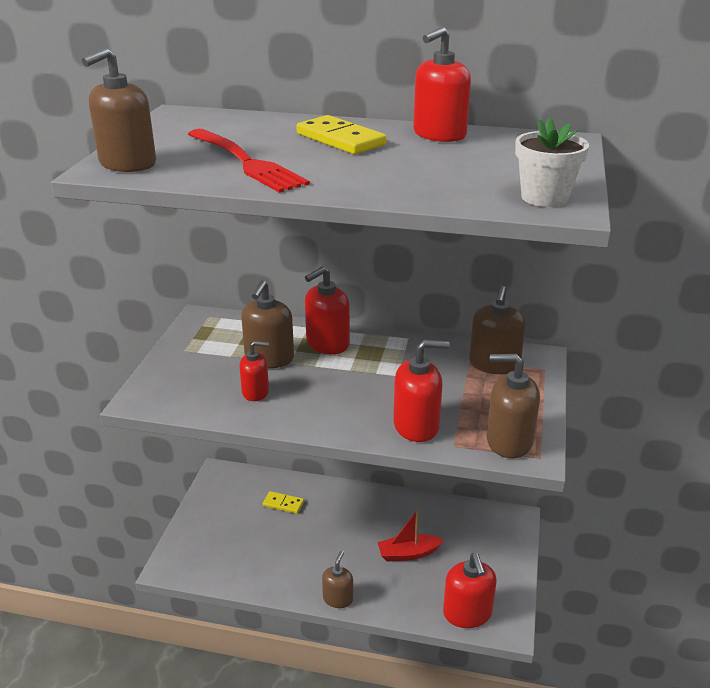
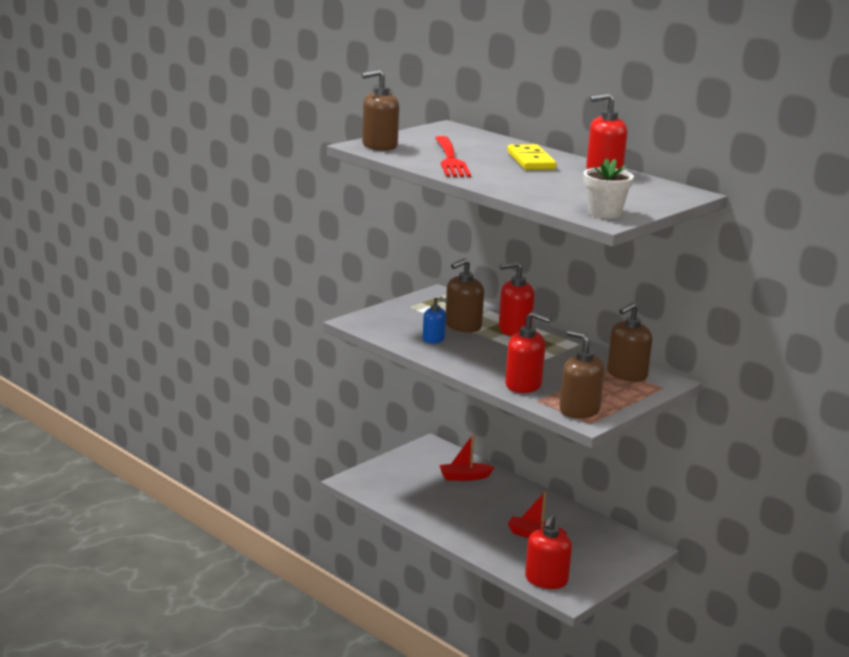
camera: 30 degrees right, 10 degrees down
(255, 392) = (433, 339): red soap dispenser -> blue soap dispenser
(283, 504) = (464, 477): yellow domino -> red boat
(338, 598) = (455, 538): brown soap dispenser -> none

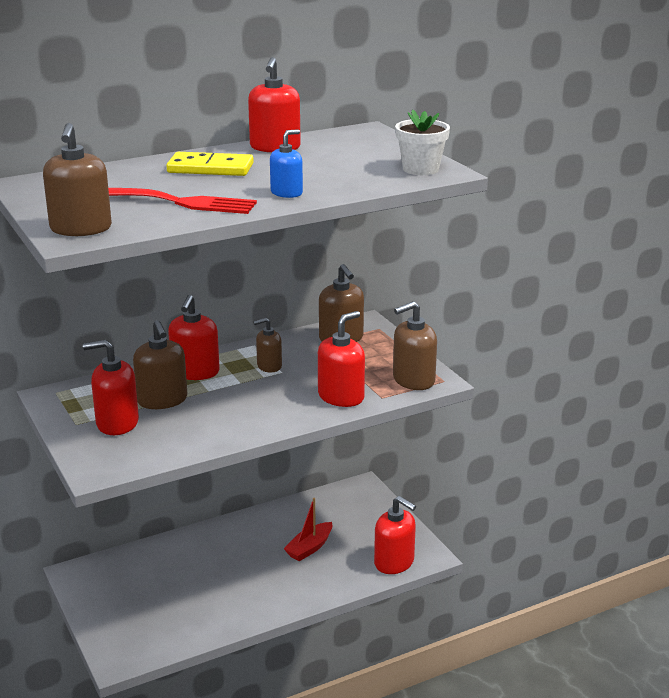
camera: 70 degrees left, 5 degrees up
(419, 318) = (117, 423): none -> red soap dispenser
(433, 339) = (188, 426): blue soap dispenser -> blue soap dispenser (286, 193)
(464, 477) = (164, 566): red boat -> none
(549, 353) = (269, 366): none -> brown soap dispenser

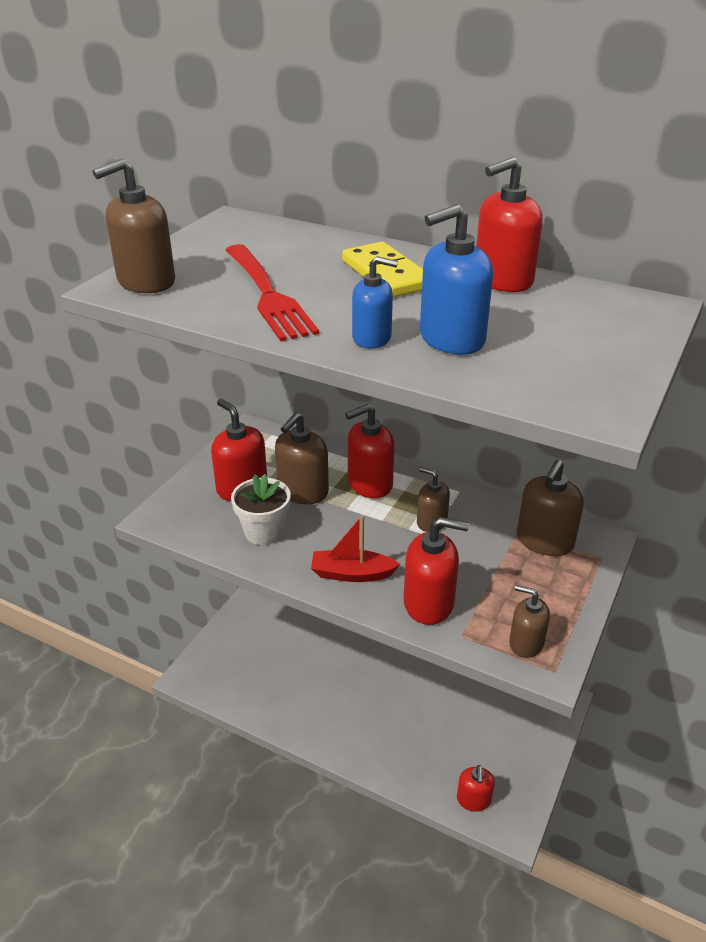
camera: 55 degrees right, 10 degrees up
(309, 548) = (431, 716): red boat -> red boat (352, 574)
(321, 177) = (451, 339): none -> blue soap dispenser
(394, 562) = (473, 800): red soap dispenser -> red soap dispenser, size x0.63
(413, 380) = (526, 643): brown soap dispenser -> brown soap dispenser, size x0.63
(420, 169) = (581, 390): white flower pot -> white flower pot (264, 532)

